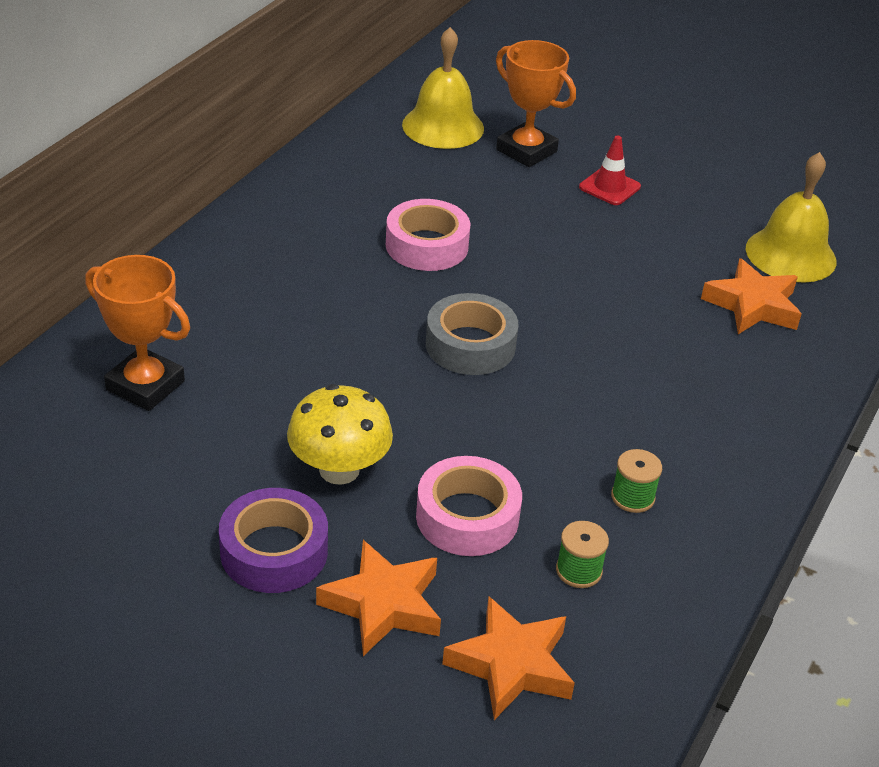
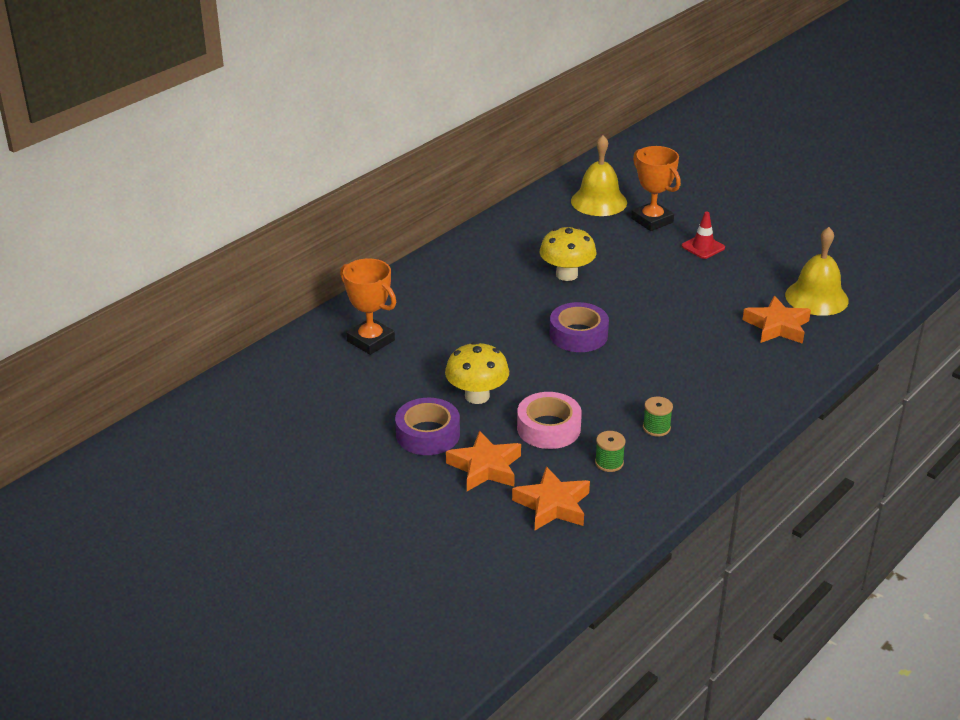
camera: 15 degrees right, 5 degrees down
(427, 245) = (566, 275): pink tape -> yellow mushroom
(470, 345) = (578, 335): grey tape -> purple tape

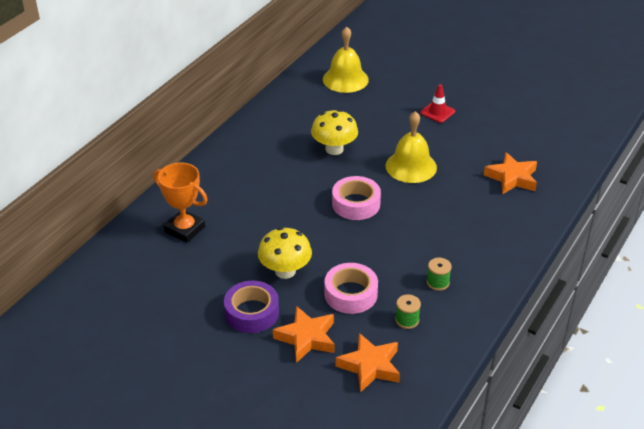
camera: 10 degrees left, 5 degrees up
(578, 335) = (356, 204): purple tape -> pink tape
(652, 220) = (392, 92): orange trophy -> none
(816, 297) = (536, 148): yellow bell -> yellow bell (411, 166)

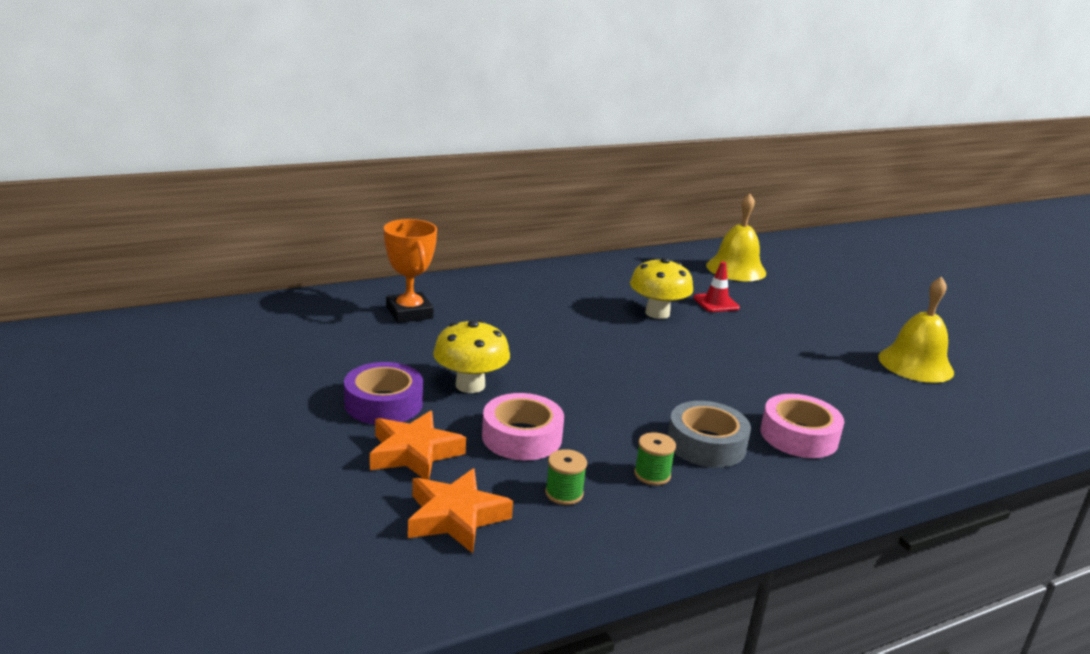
camera: 30 degrees right, 15 degrees down
(356, 204) = (629, 363): pink tape -> pink tape (799, 436)
(411, 166) = (738, 358): yellow bell -> yellow bell (915, 364)
(437, 112) = (826, 327): red traffic cone -> red traffic cone (716, 303)
(446, 245) = (706, 444): none -> grey tape
(512, 178) = (874, 417): orange star -> none

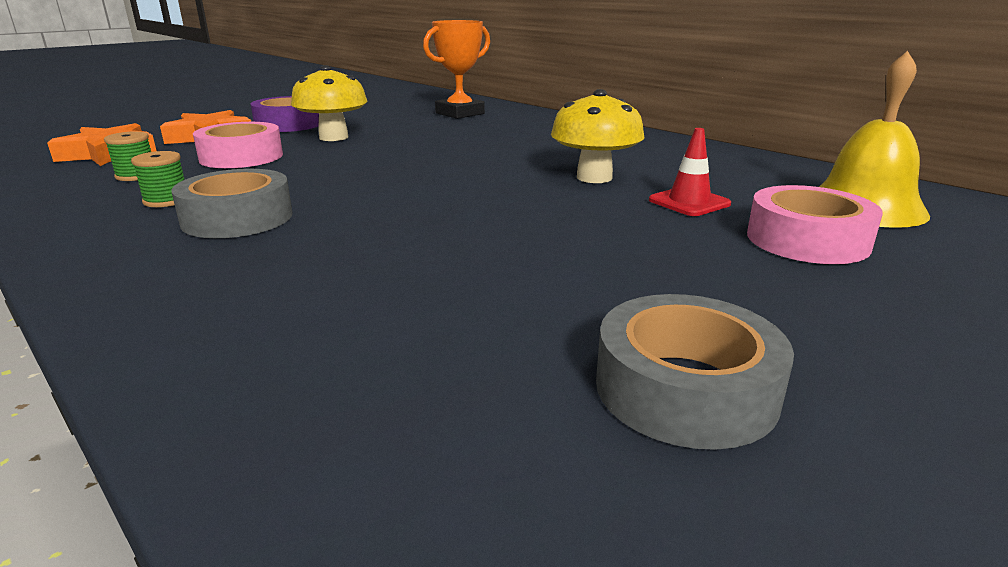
camera: 75 degrees right, 0 degrees up
(799, 436) = (272, 268): pink tape -> pink tape (807, 240)
(915, 364) = (685, 389): yellow bell -> grey tape

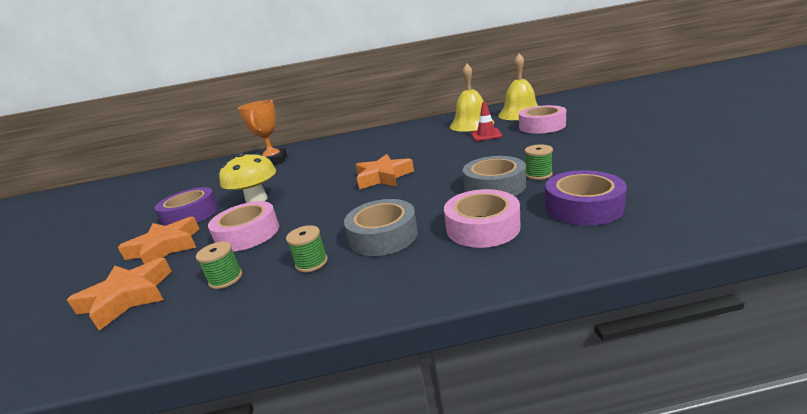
camera: 50 degrees left, 0 degrees up
(269, 273) = (482, 227): none -> pink tape
(368, 345) = (583, 207): none -> purple tape
(436, 176) = (383, 177): none -> orange star
(512, 280) = (538, 174): none -> green spool
(594, 177) = (434, 145): yellow mushroom -> none
(685, 389) = (642, 160): grey tape -> grey tape (494, 186)
(737, 180) = (471, 124): none -> yellow bell

